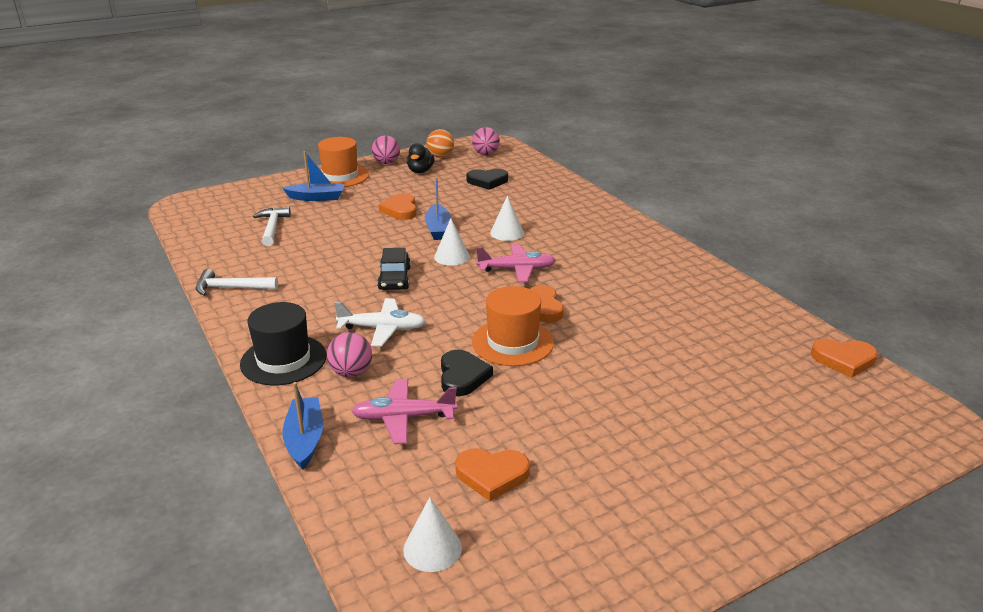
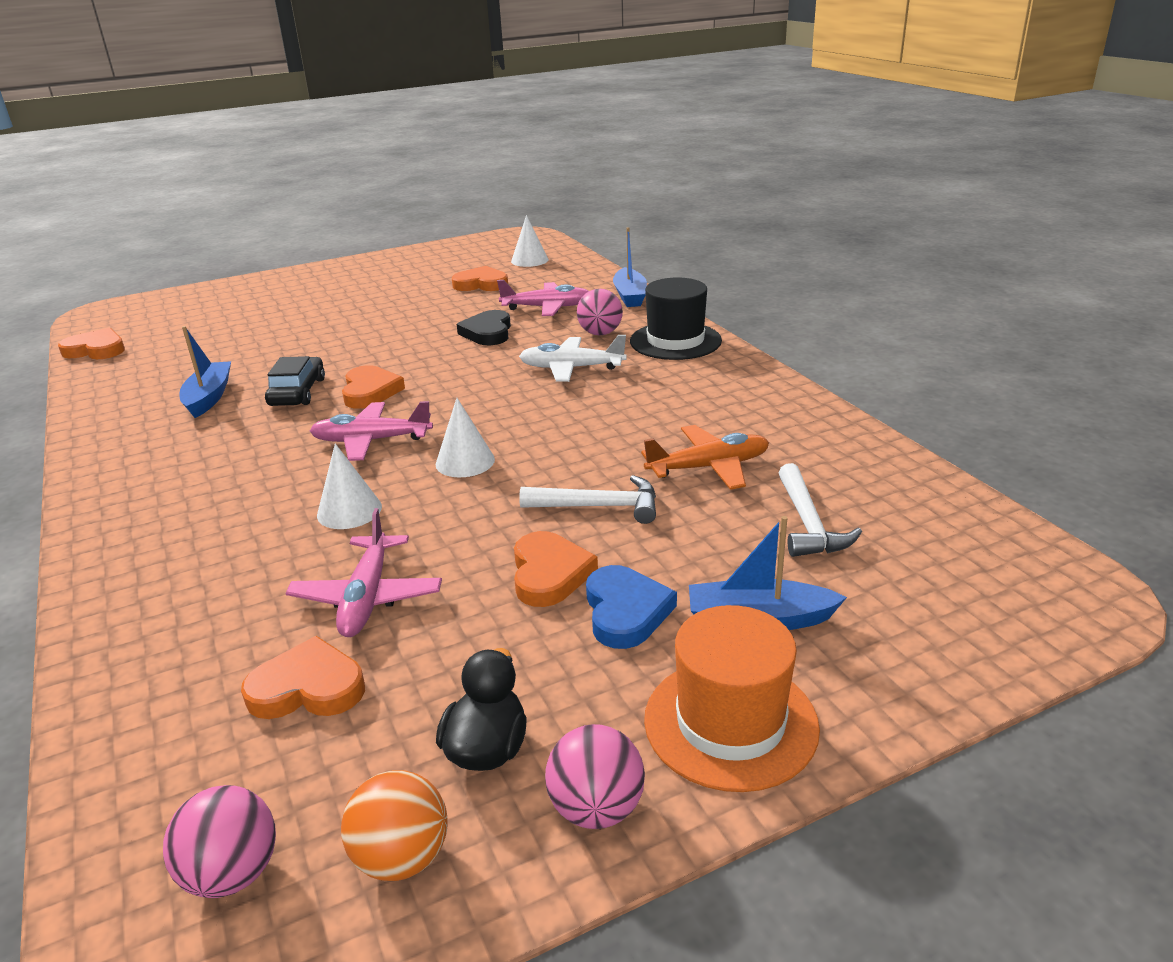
camera: 175 degrees left, 0 degrees up
(231, 288) = (795, 411): white hammer -> white hammer (599, 506)
(308, 253) = (709, 467): none -> orange plane
(369, 199) = (625, 611): none -> blue heart
(394, 278) = (559, 426): black car -> black car (298, 392)
(438, 229) = (476, 520): blue boat -> blue boat (209, 397)
(479, 203) = (367, 597): none -> pink plane
(487, 181) = (308, 688): black heart -> orange heart
(512, 342) = (424, 358): orange hat -> none

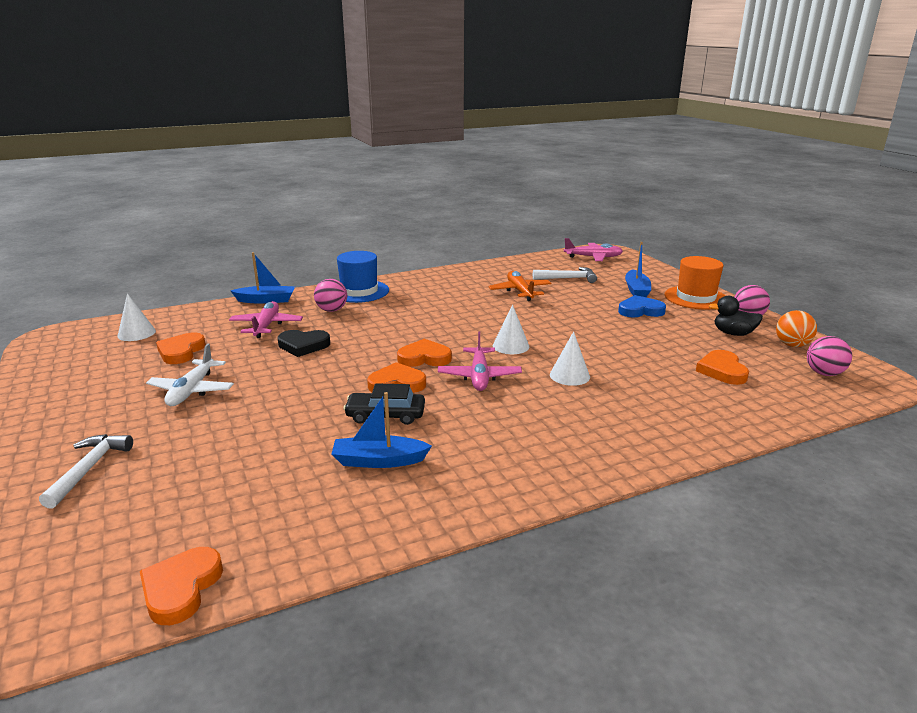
camera: 90 degrees left, 5 degrees down
(367, 597) = (651, 363): pink plane -> pink plane (593, 257)
(549, 574) = (618, 324): orange heart -> orange heart (424, 358)
(571, 368) = (386, 319): white plane -> white plane (192, 390)
(599, 506) = (558, 314): white hammer -> white hammer (89, 469)
(675, 341) = (359, 291): black hat -> blue hat

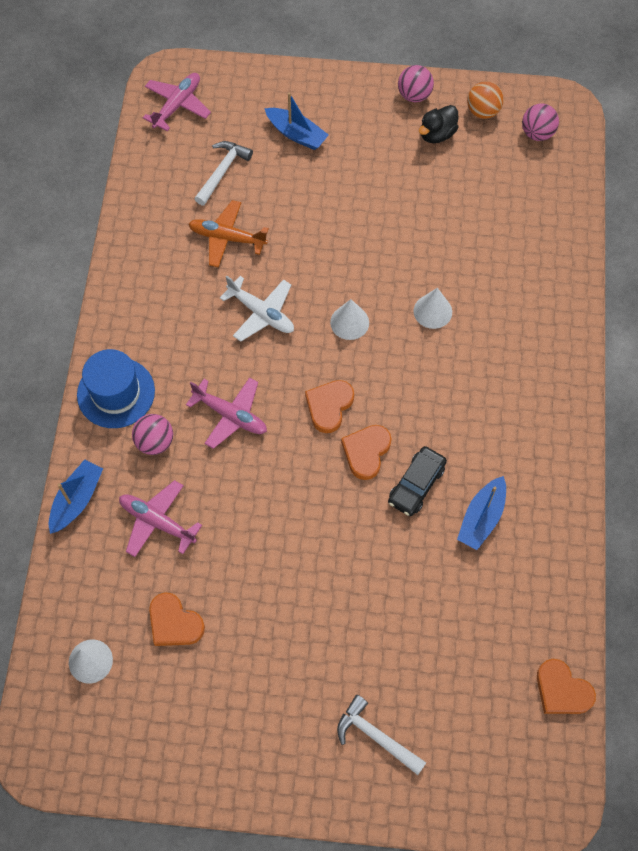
camera: 60 degrees left, 40 degrees up
(192, 390) = (276, 630): white plane -> white plane (261, 313)
(303, 345) = (233, 502): black heart -> none
(479, 376) = (392, 380): pink plane -> pink plane (231, 415)
(640, 310) = (345, 167): blue heart -> none
(695, 298) = (347, 100): orange hat -> none
(722, 371) = (491, 197): orange heart -> none

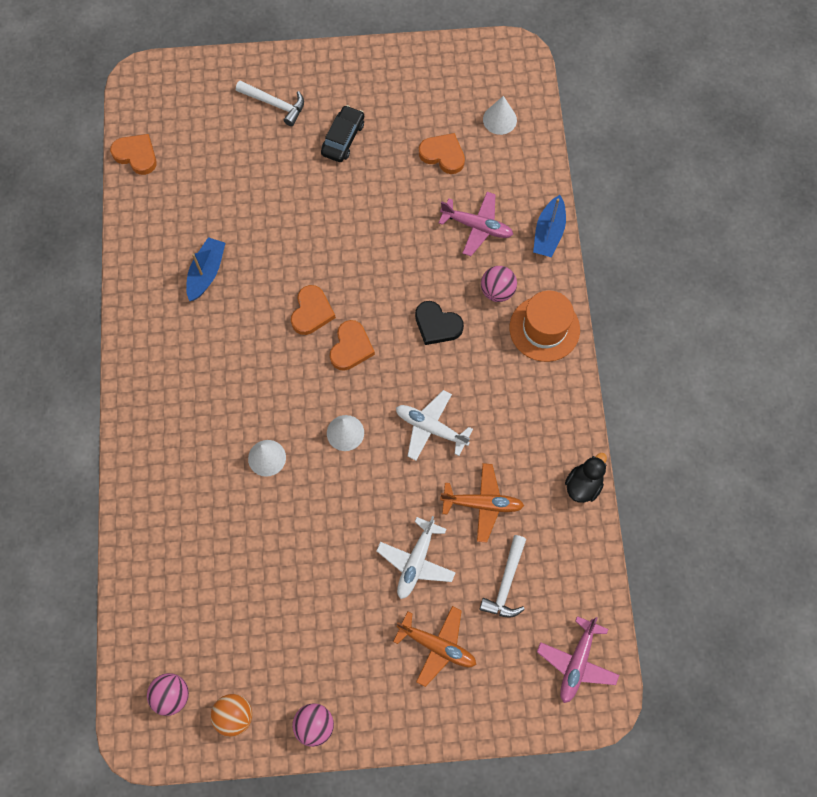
camera: 170 degrees right, 5 degrees up
(116, 393) = (544, 328): blue hat -> orange hat
(231, 415) = (437, 325): pink plane -> black heart
(296, 134) = (437, 646): blue boat -> orange plane
(302, 200) = (416, 562): none -> white plane
(416, 484) = (265, 291): black car -> black car (343, 138)
(437, 134) = (283, 674): black duck -> black duck (583, 485)

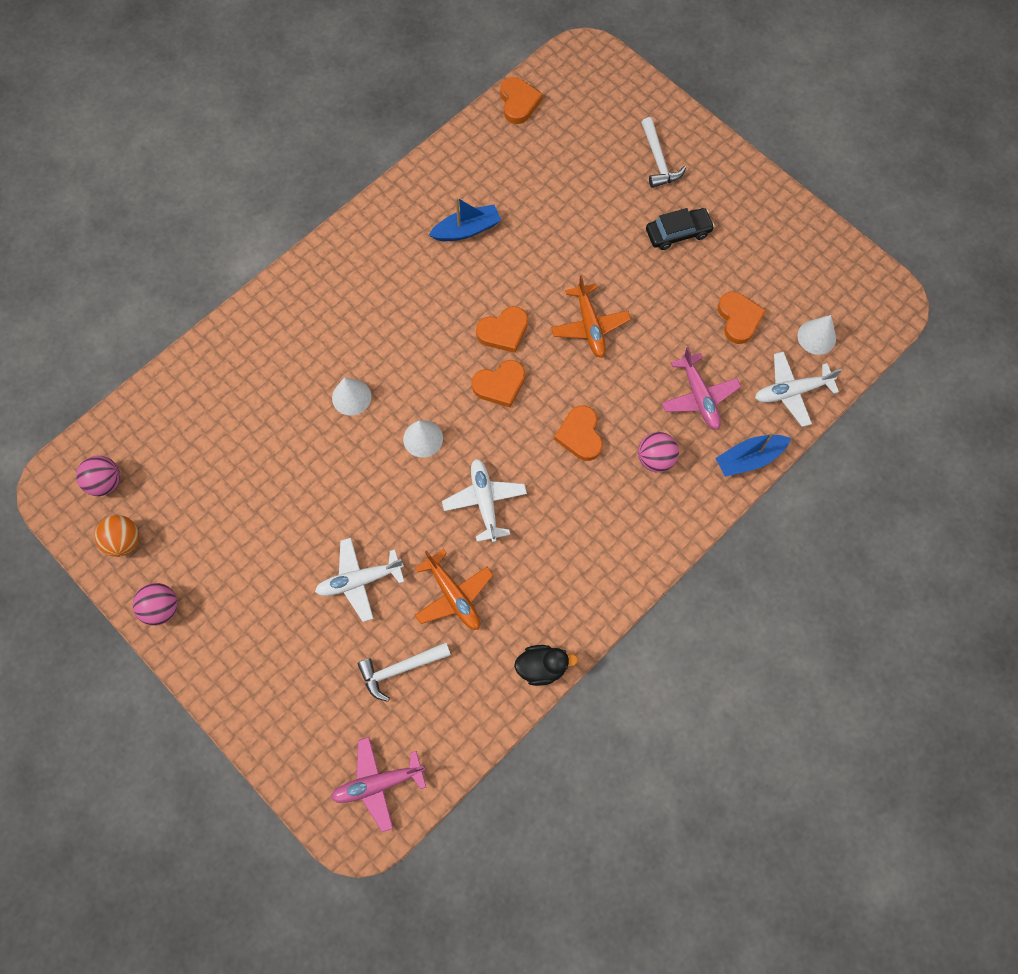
camera: 50 degrees right, 0 degrees up
(437, 325) = (580, 435): black heart -> orange heart
(437, 646) = (301, 654): orange plane -> orange plane (589, 326)
(524, 167) = (791, 391): none -> white plane
(544, 328) = (656, 524): orange hat -> none

